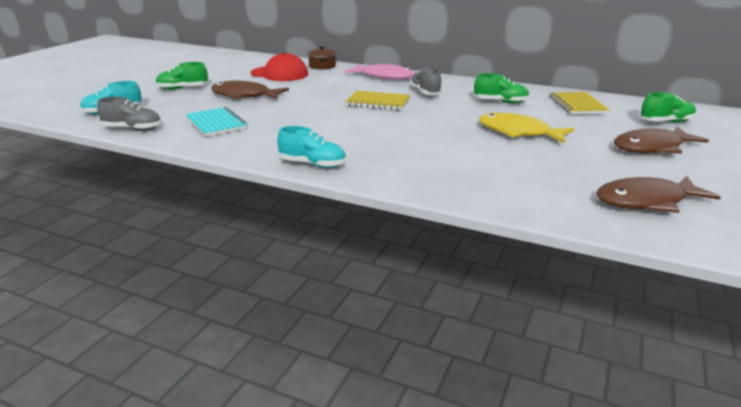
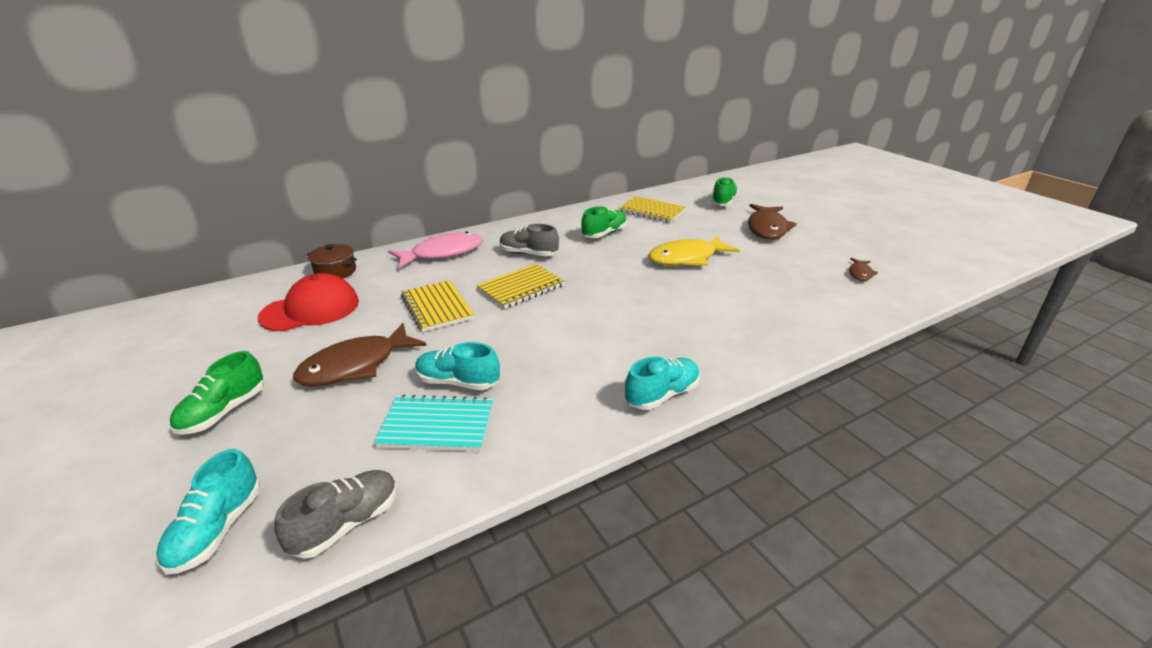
camera: 55 degrees left, 5 degrees up
(257, 117) = (457, 382): none -> turquoise shoe
(322, 93) = (437, 307): none -> yellow notebook
(646, 201) = (860, 273): brown fish -> brown fish, size x0.49

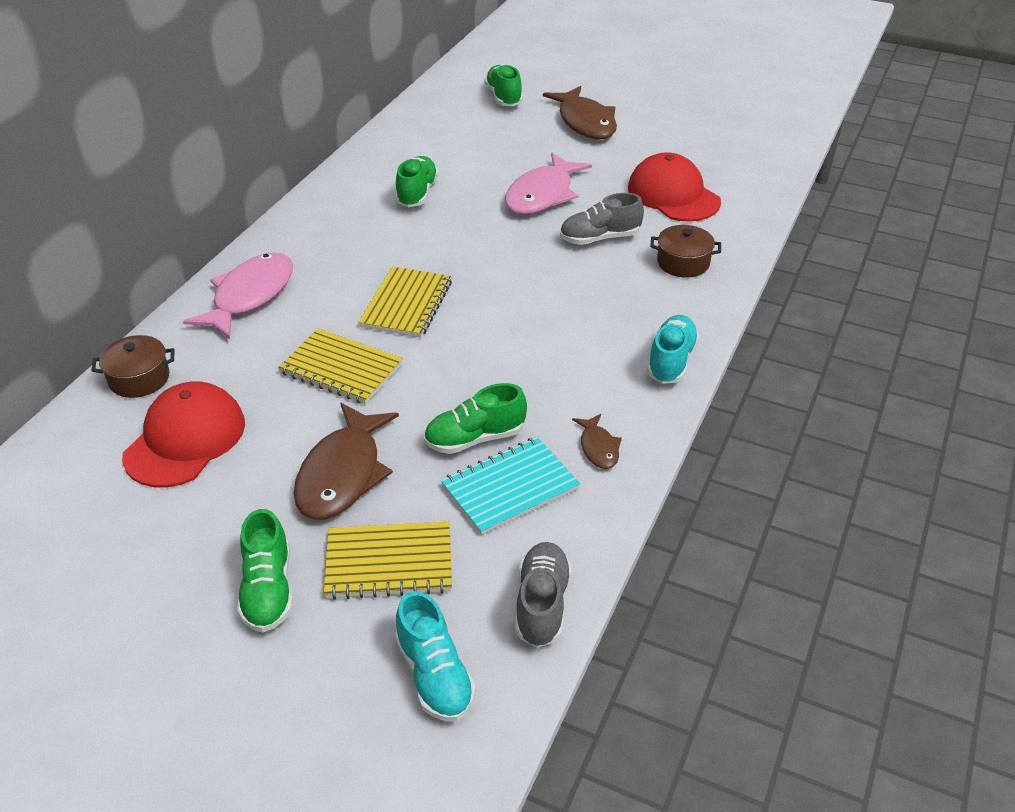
camera: 35 degrees left, 10 degrees up
(457, 382) = (475, 438): turquoise shoe -> green shoe
(528, 254) = (360, 256): grey shoe -> grey shoe (599, 238)
(652, 211) = (436, 139): yellow notebook -> yellow notebook (389, 562)
(686, 258) = (542, 195): yellow fish -> pink fish
(749, 332) = (683, 263): none -> brown pot
(790, 287) = (673, 195): none -> red cap
(860, 273) = (719, 153): brown fish -> brown fish (598, 448)

